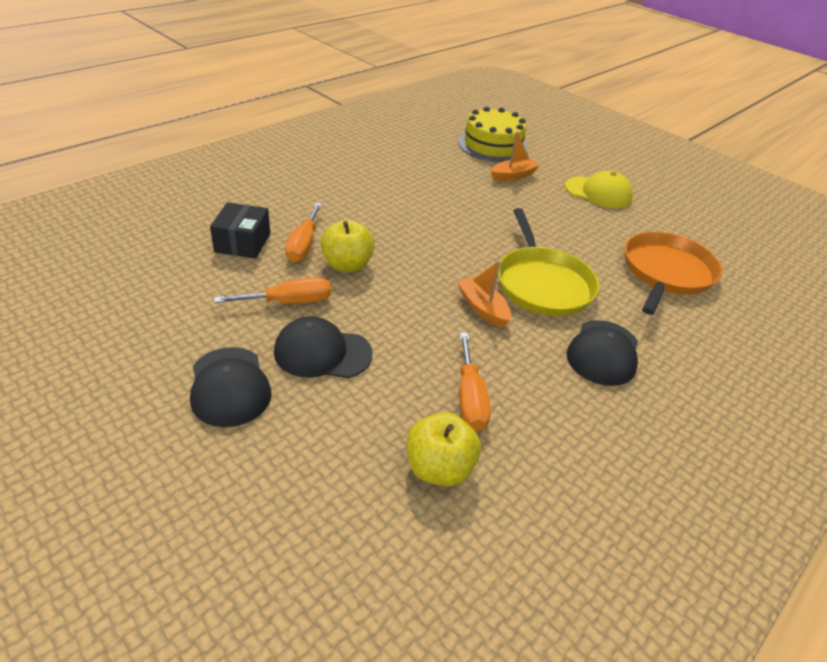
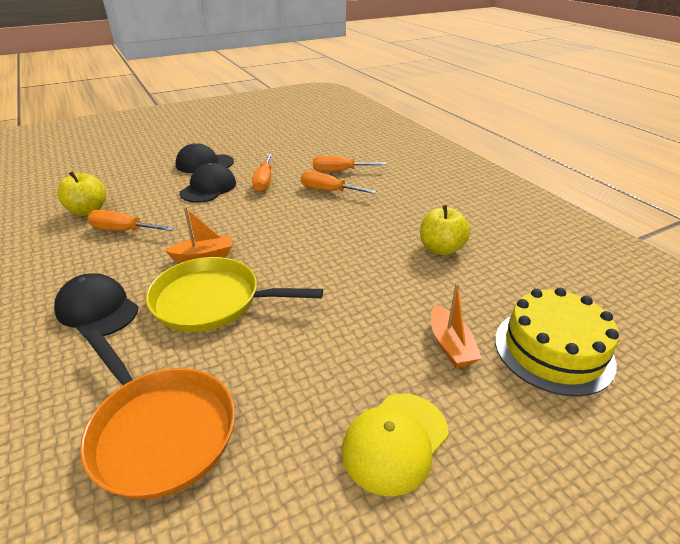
camera: 110 degrees right, 5 degrees down
(243, 243) = (339, 171): black box -> orange screwdriver
(347, 265) = (295, 205): yellow apple -> yellow apple (441, 249)

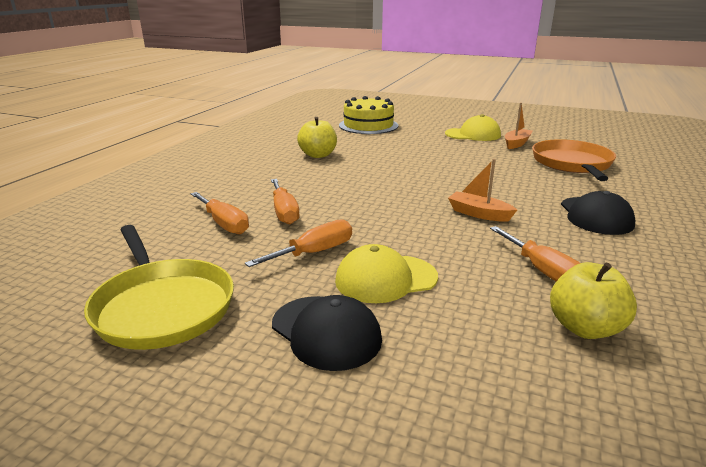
camera: 130 degrees left, 10 degrees down
(208, 188) = (385, 279): black cap -> yellow cap
(212, 301) = (501, 189): yellow pan -> yellow pan (162, 306)
(450, 345) = (403, 138): orange boat -> orange boat (516, 144)

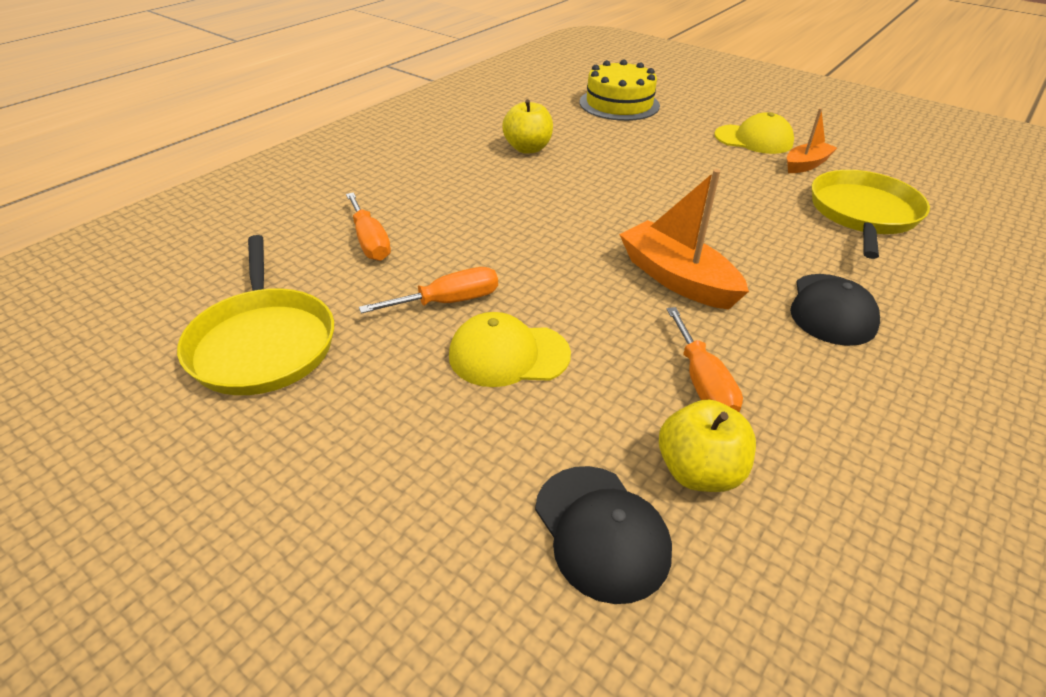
camera: 15 degrees right, 15 degrees up
(284, 212) = (443, 235): orange screwdriver -> none
(326, 332) = (408, 411): black cap -> black cap (601, 532)
(479, 214) = (677, 279): orange boat -> orange boat, size x1.63
(572, 164) = (863, 214): orange pan -> yellow pan

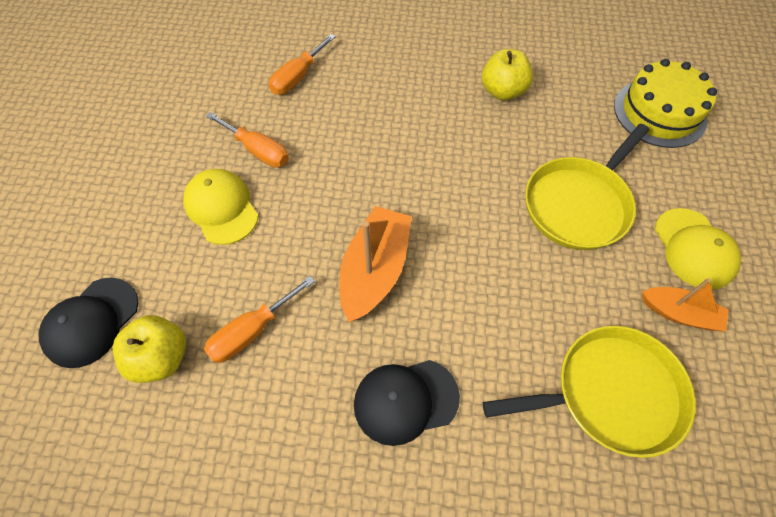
camera: 60 degrees right, 20 degrees up
(263, 343) = (169, 91): yellow pan -> yellow pan (579, 204)

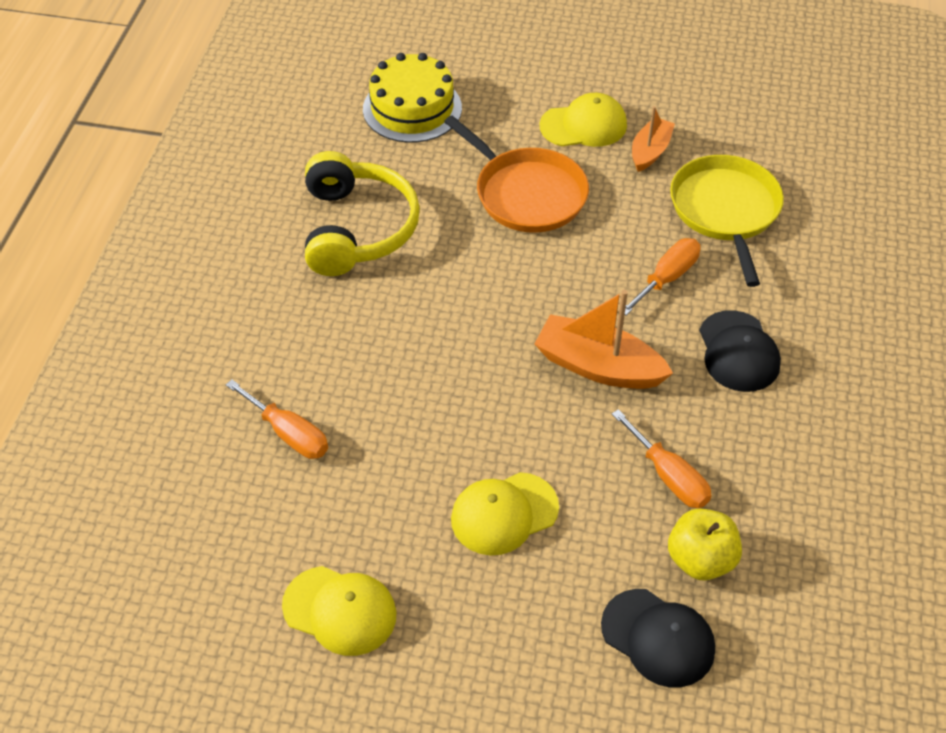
camera: 85 degrees left, 10 degrees down
(151, 120) = (340, 610): none -> yellow cap
(258, 150) = (416, 477): orange screwdriver -> orange screwdriver (667, 278)
(502, 91) = (357, 229): yellow apple -> yellow headphones
(579, 204) = (526, 193): yellow pan -> orange pan

